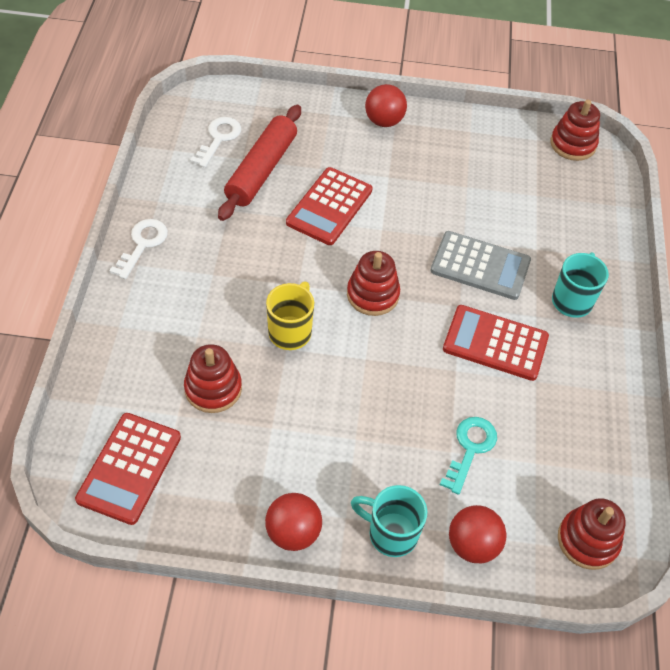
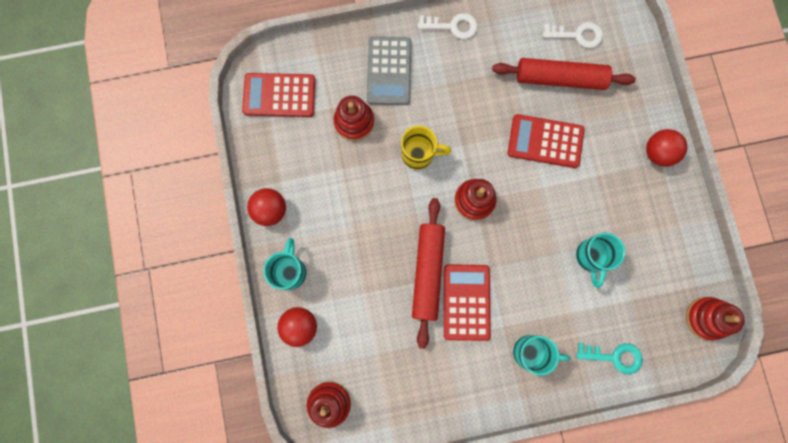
camera: 75 degrees right, 25 degrees up
(446, 371) = (427, 272): none -> red rolling pin
(470, 448) = (370, 306): turquoise key -> turquoise key (614, 356)
(479, 212) = (591, 257): none -> turquoise mug
(480, 266) = (535, 272): grey calculator -> grey calculator (389, 71)

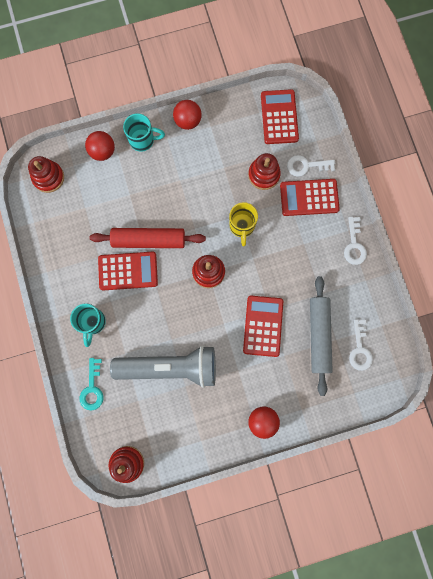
camera: 85 degrees right, 0 degrees up
(348, 70) = (306, 166): none -> white key
(389, 71) = (309, 197): grey calculator -> red calculator
(559, 79) = (318, 335): red rolling pin -> grey rolling pin
(591, 257) = (170, 367): turquoise mug -> grey flashlight

